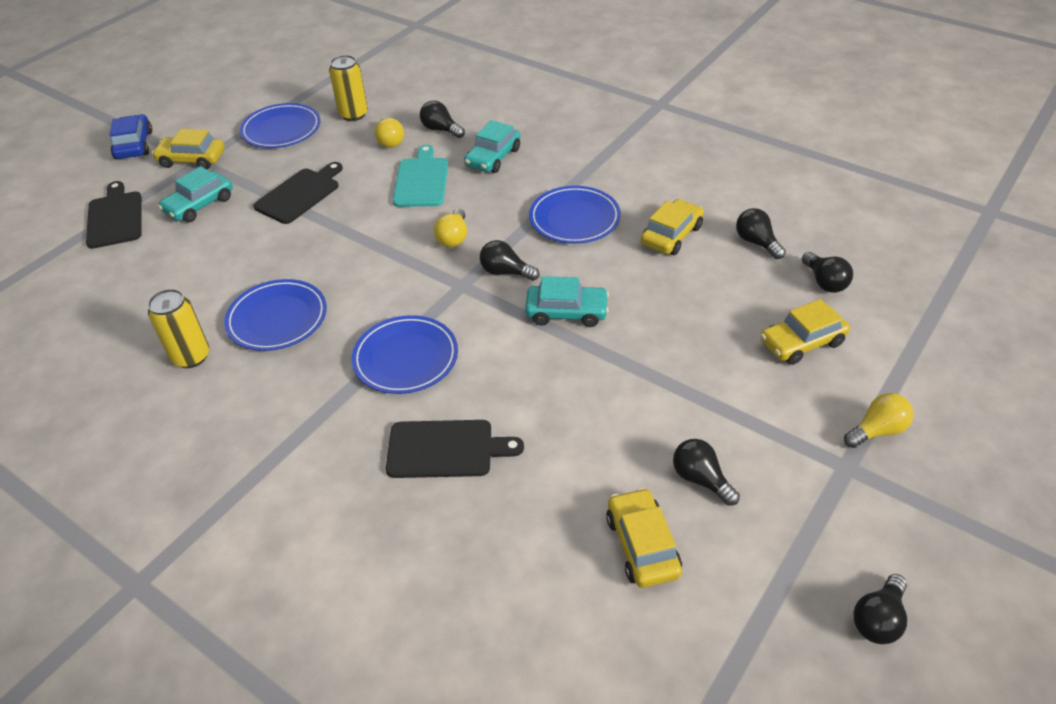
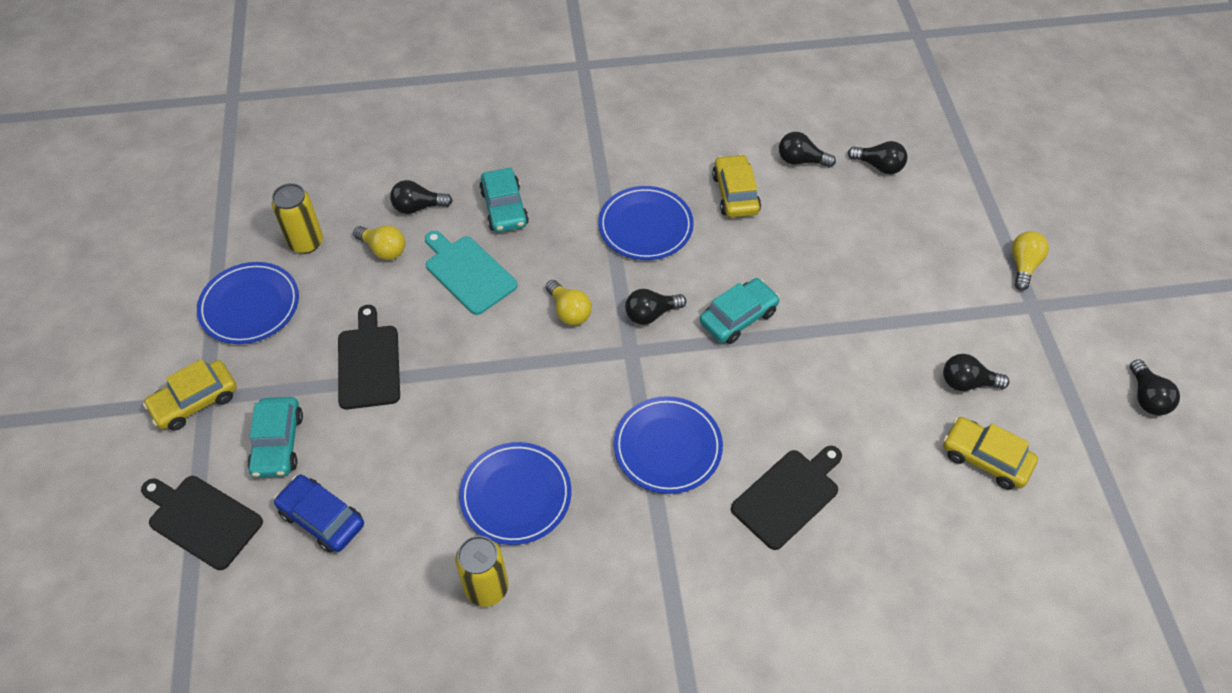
camera: 45 degrees left, 10 degrees up
(134, 145) = (97, 429): blue car -> blue car (322, 518)
(802, 342) = (916, 228): yellow car -> none

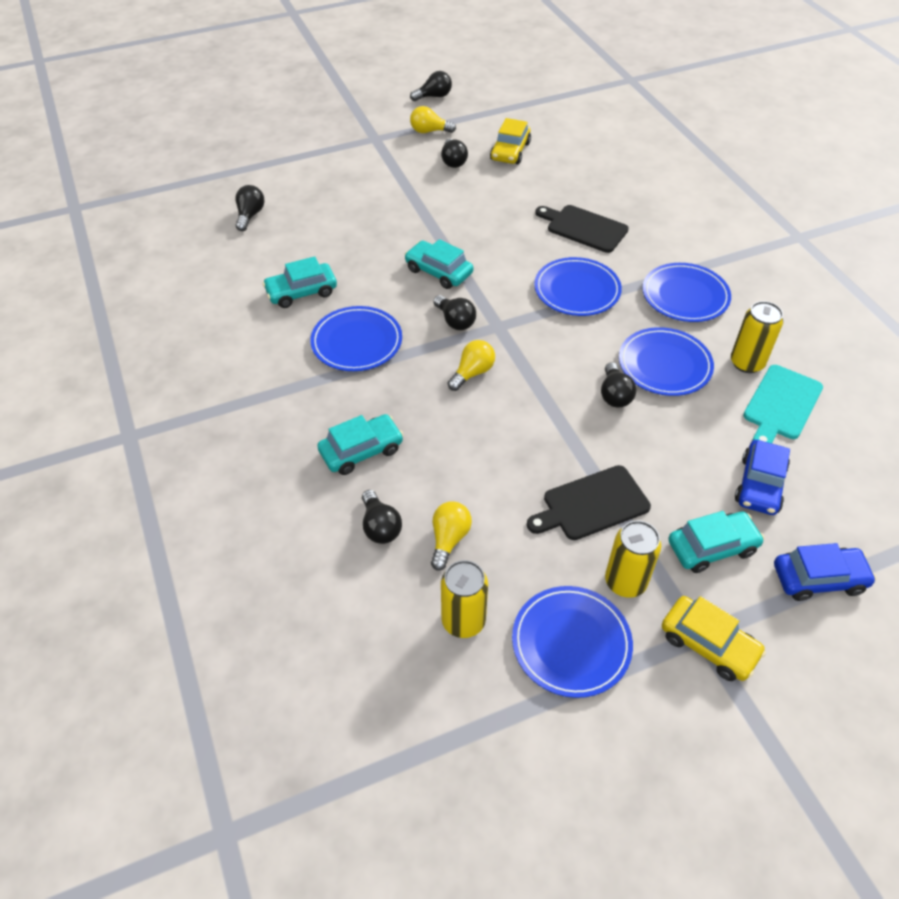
camera: 105 degrees left, 5 degrees down
(202, 519) = (818, 578): black cutting board -> blue car
(281, 362) = (625, 582): none -> yellow can
(468, 272) = (454, 457): turquoise cutting board -> turquoise cutting board (781, 405)
(622, 567) = (685, 296): none -> blue plate
(735, 194) = (301, 292): yellow car -> turquoise car
(801, 160) = (252, 259): black light bulb -> black light bulb (614, 395)
(1023, 265) = (338, 143): yellow light bulb -> yellow light bulb (429, 131)

